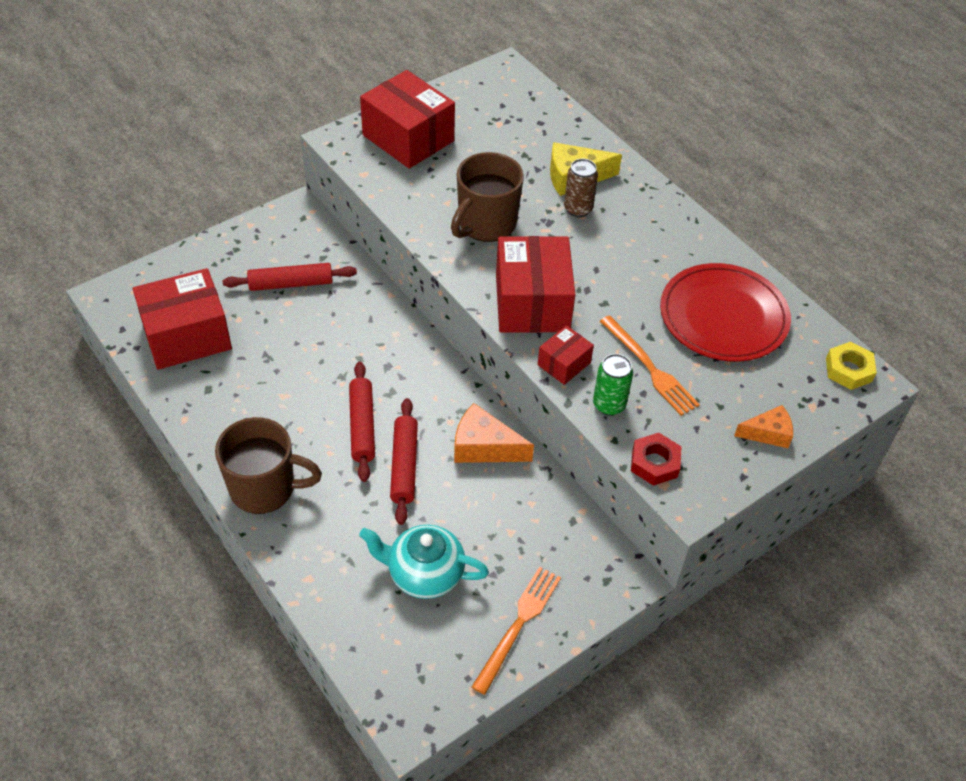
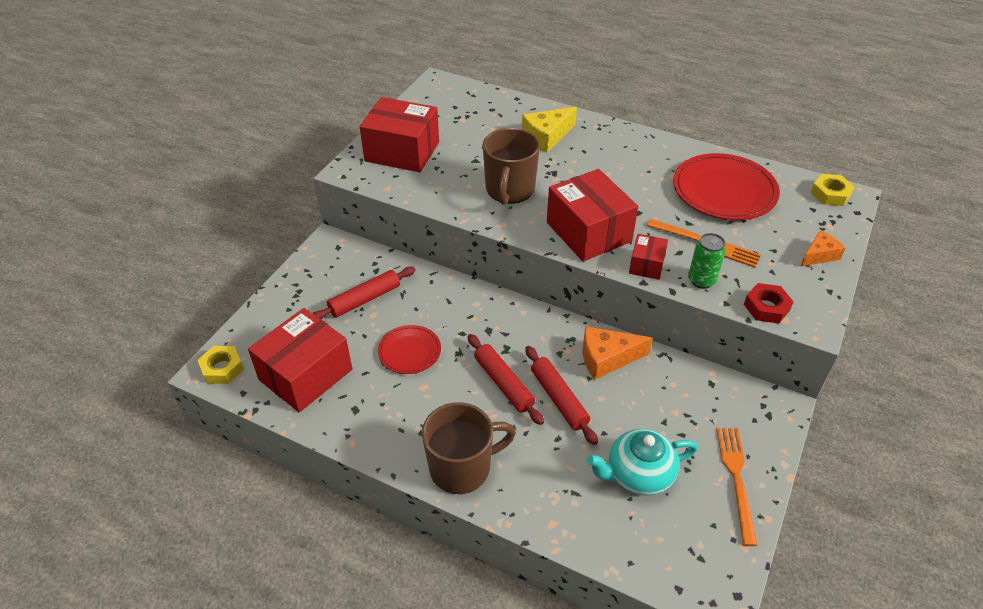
camera: 25 degrees left, 5 degrees down
(119, 297) = (222, 368): none -> yellow nut
(296, 355) = (409, 351): none -> red plate
(578, 209) = (567, 157): brown can -> none

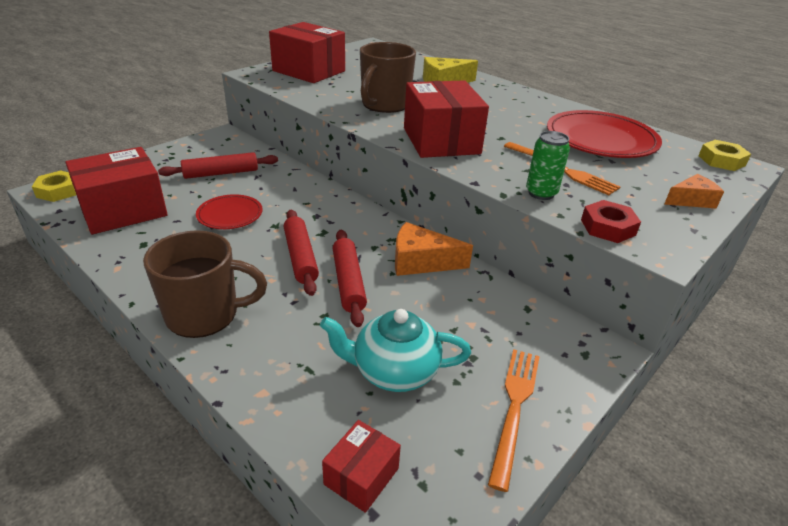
camera: 15 degrees right, 10 degrees down
(646, 265) = (486, 172): red box -> red box (361, 476)

